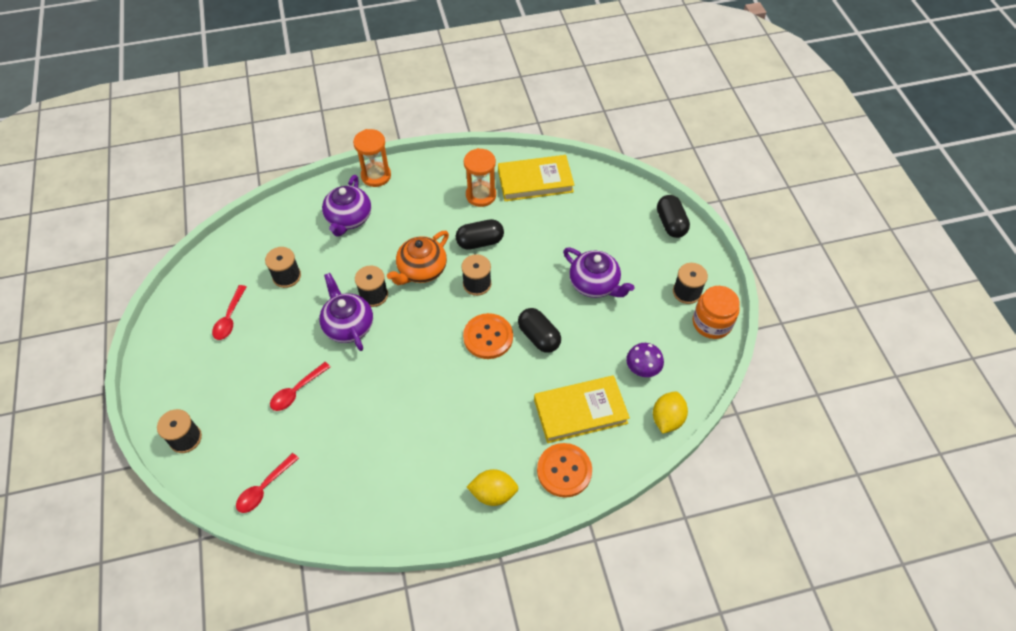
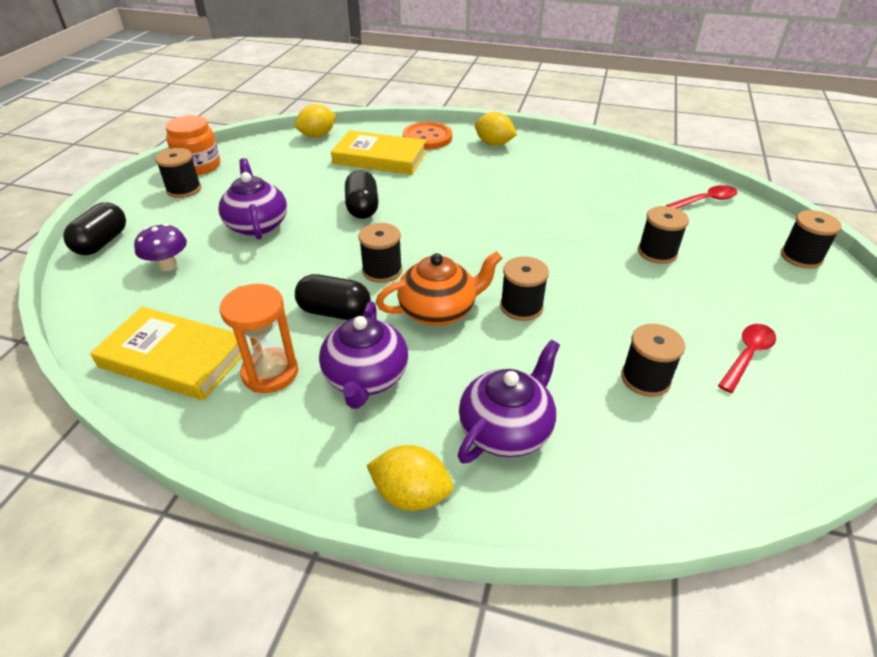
camera: 150 degrees left, 15 degrees down
(297, 391) = (657, 252): red spoon -> black spool
(348, 325) = (571, 288): purple teapot -> purple teapot (366, 378)
(376, 176) = (411, 494): orange hourglass -> yellow lemon
(488, 337) = (413, 224): orange button -> none
(642, 369) = (298, 162): purple mushroom -> purple mushroom (168, 265)

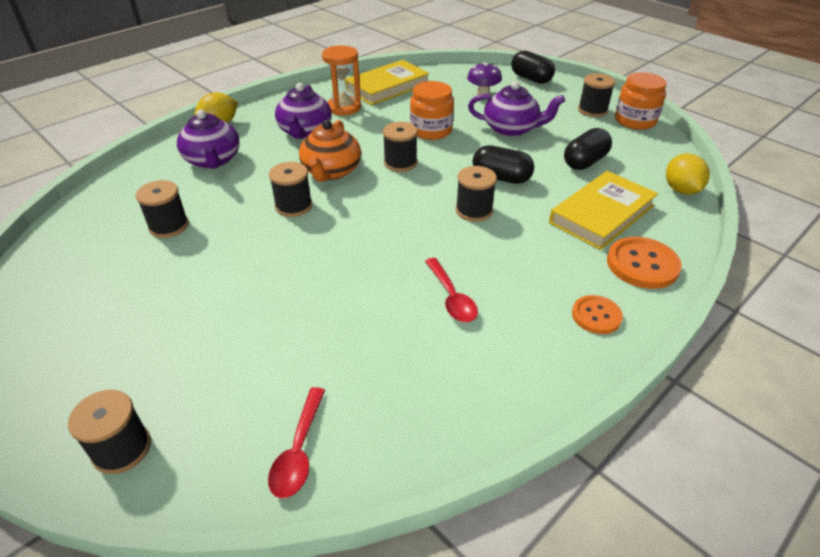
camera: 120 degrees right, 0 degrees up
(293, 274) = (431, 130): none -> orange jar
(334, 312) = (374, 135): black capsule -> black capsule (585, 162)
(366, 378) = (305, 132): purple teapot -> purple teapot turned 120 degrees counterclockwise
(494, 144) = (596, 316): yellow lemon -> orange button
(657, 252) = (264, 323): black spool -> black spool (474, 210)
(747, 356) = (112, 289): red spoon -> red spoon (451, 297)

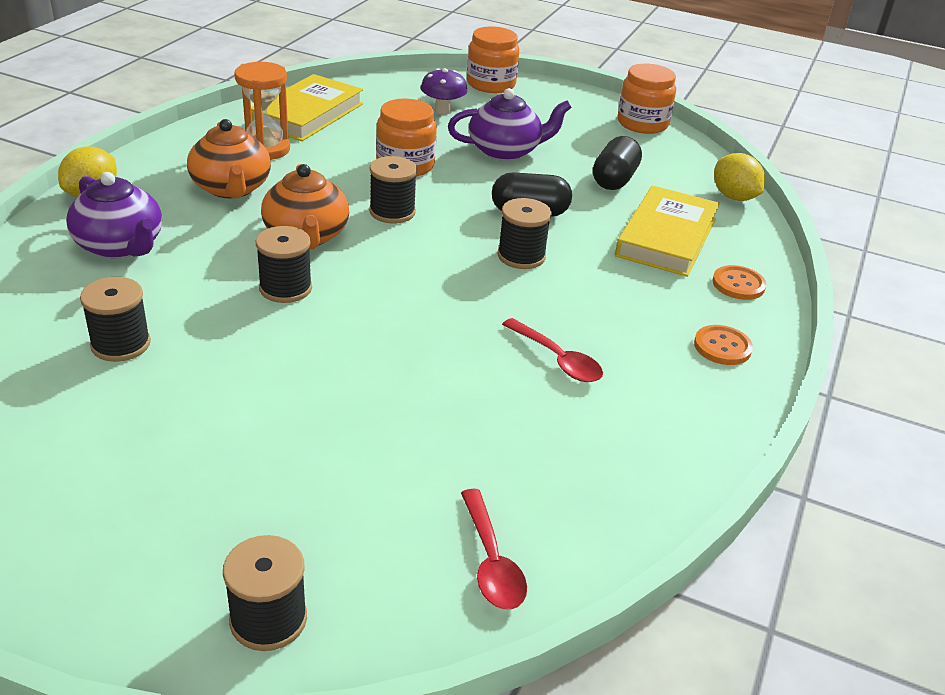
camera: 25 degrees left, 5 degrees down
(305, 132) = (231, 188): purple teapot -> orange teapot
(531, 79) = (491, 84): black capsule -> orange jar
(592, 110) = (587, 116): black spool -> none
(642, 264) = (738, 284): orange button -> orange button, size x0.63

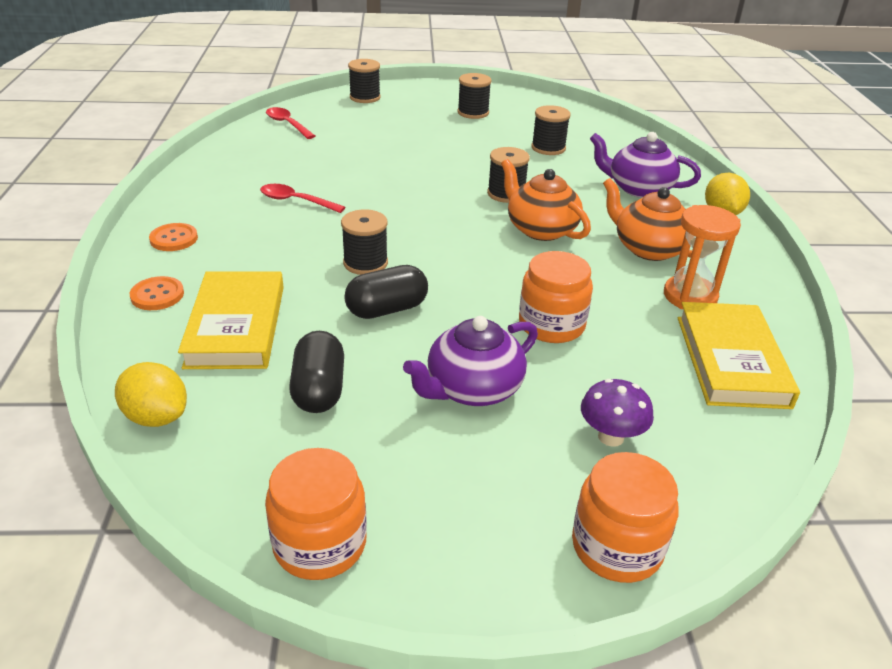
camera: 155 degrees right, 0 degrees up
(392, 212) = (504, 269): black spool -> black spool (473, 113)

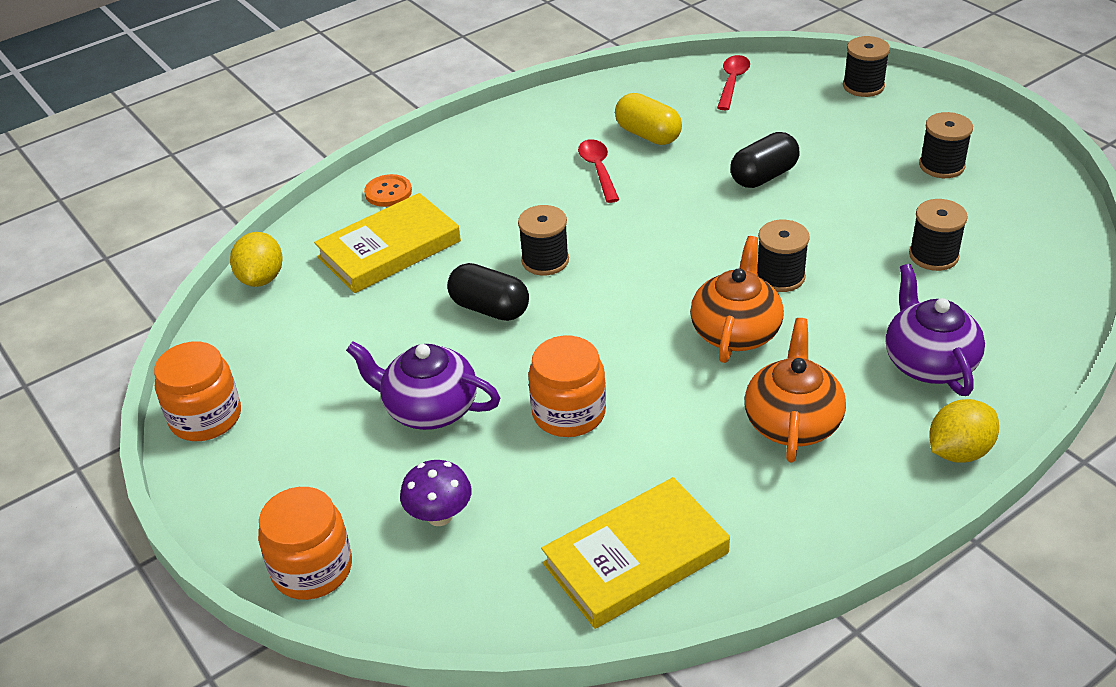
camera: 60 degrees right, 5 degrees up
(174, 239) = (467, 151): orange button -> none
(290, 170) = (648, 135): none -> yellow capsule
(319, 390) = (354, 331): black capsule -> black capsule (763, 176)
(690, 296) = (727, 488): orange hourglass -> none

